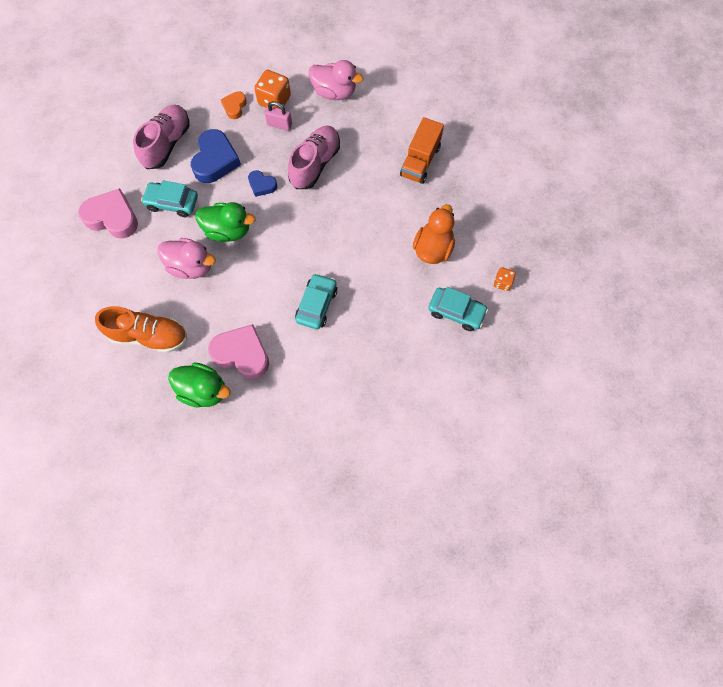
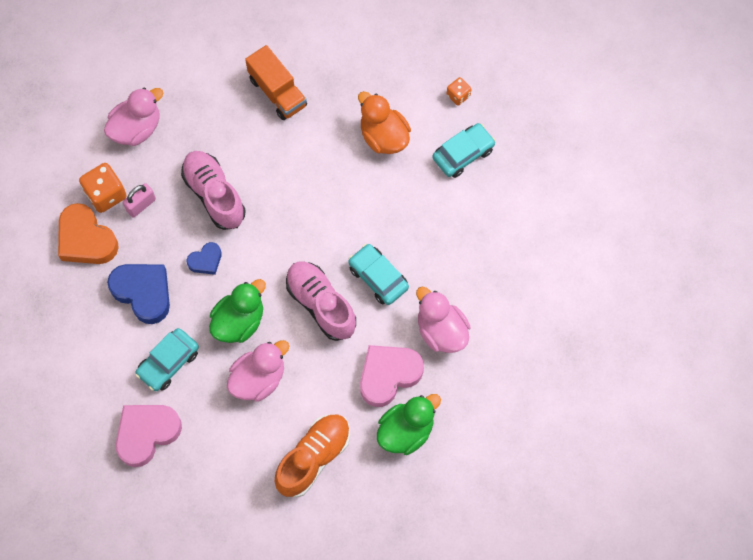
camera: 60 degrees left, 0 degrees up
(167, 144) = (88, 333): pink shoe -> pink shoe (321, 304)
(234, 107) = (86, 239): orange heart -> orange heart, size x1.85
(300, 373) = (441, 331): none -> pink duck

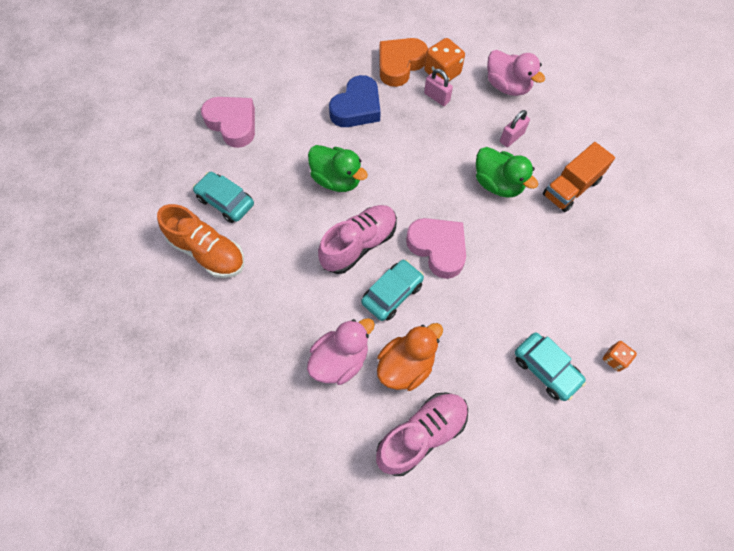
camera: 85 degrees right, 5 degrees down
(168, 362) = (295, 132): turquoise car -> turquoise car (225, 201)
(206, 260) = (391, 149): blue heart -> none
(207, 136) = (511, 137): none -> pink padlock
(214, 195) = (456, 148): pink shoe -> pink shoe (421, 435)
(258, 378) = (283, 200): pink duck -> none
(383, 136) = (547, 286): orange duck -> orange duck (406, 365)
(388, 375) = (290, 311): pink heart -> pink heart (438, 248)
(406, 431) = (233, 333): green duck -> green duck (497, 184)

